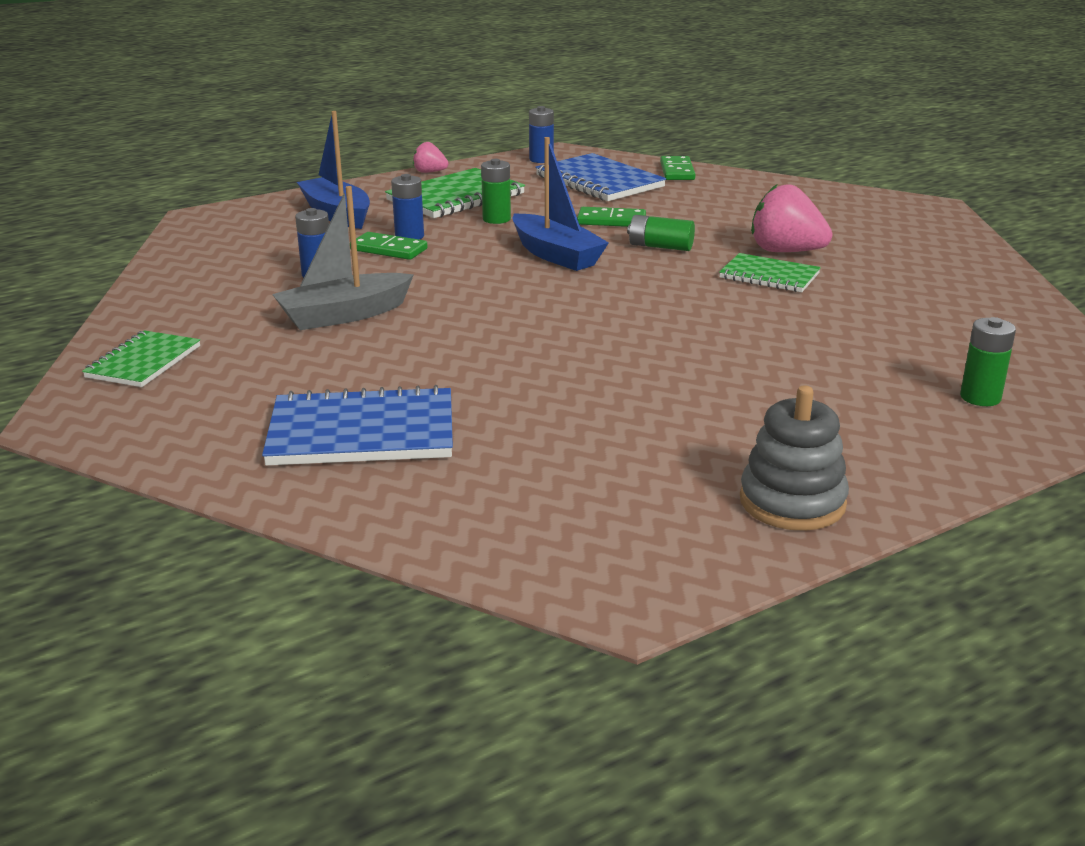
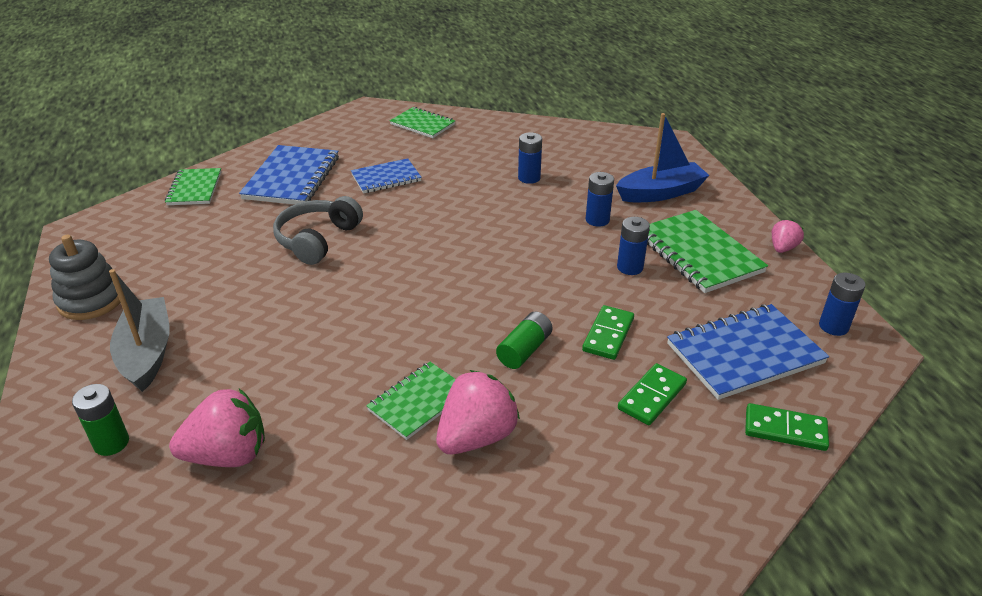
camera: 105 degrees right, 10 degrees up
(342, 359) = (386, 178): none -> blue notebook
(344, 315) = (452, 183): grey boat -> grey boat (147, 353)
(388, 249) = (569, 208): green domino -> green domino (651, 396)
(430, 517) = (194, 188): none -> green notebook
(496, 219) = (630, 267): green battery -> blue battery
(534, 374) = (317, 239): none -> grey headphones
(556, 255) = (526, 285): blue boat -> none
(921, 338) = (228, 455): none -> pink strawberry

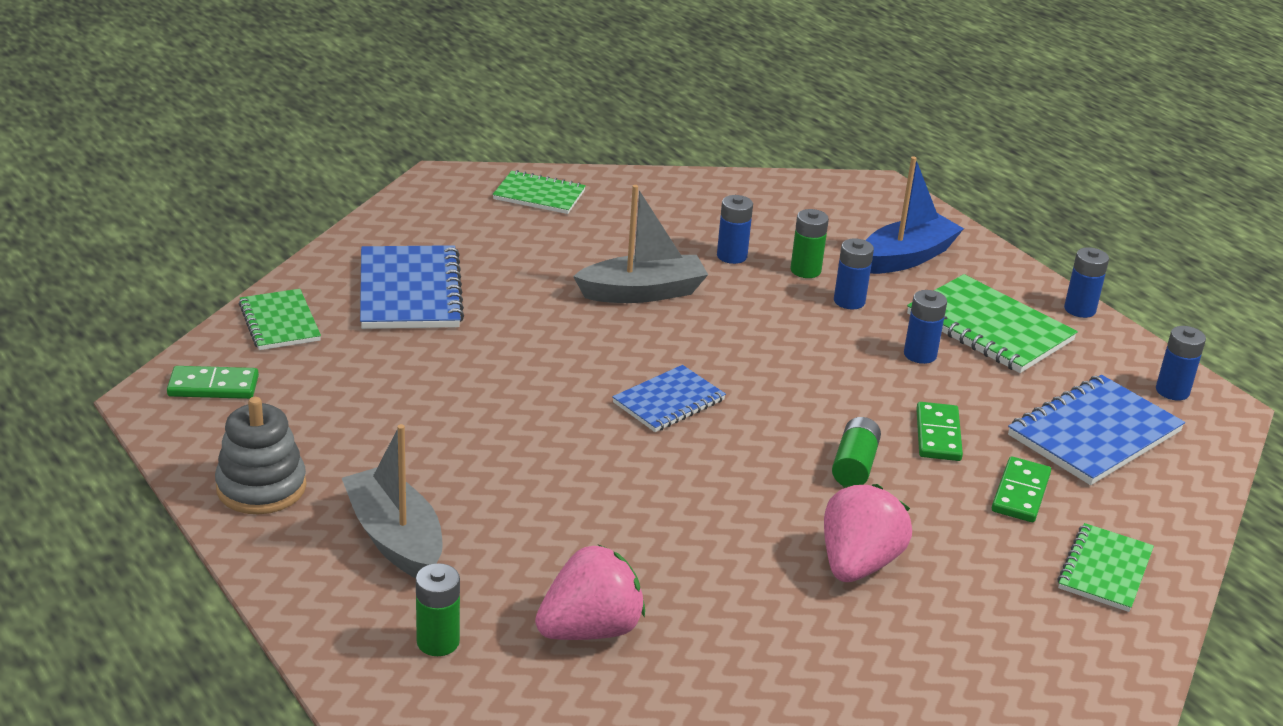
camera: 20 degrees left, 5 degrees down
(317, 239) = (509, 370): grey headphones -> none
(386, 178) = (542, 277): blue notebook -> blue notebook (669, 401)
(418, 402) = (770, 539): green notebook -> green notebook (1104, 570)
(448, 196) = (642, 292): none -> grey boat
(577, 194) = (805, 270): none -> green battery
(782, 248) = (1079, 309): pink strawberry -> blue battery
(785, 430) = (1170, 504): green domino -> green domino (213, 386)

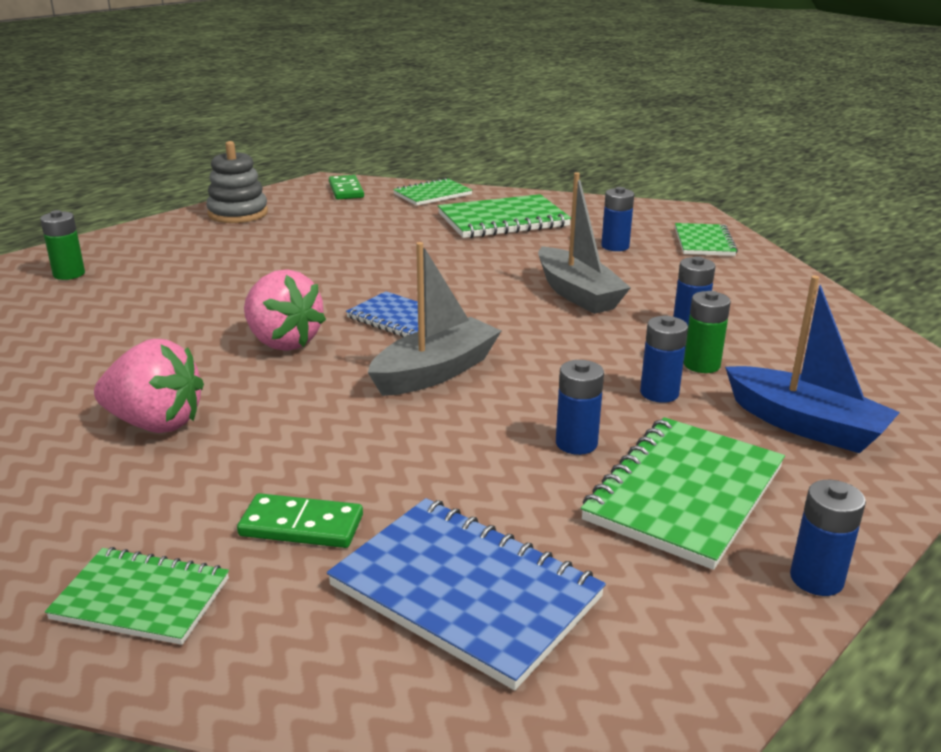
camera: 80 degrees right, 5 degrees down
(395, 538) = (186, 251): grey boat -> grey boat (435, 372)
(410, 291) = (503, 220): blue notebook -> green notebook
(590, 630) = (73, 317): pink strawberry -> pink strawberry (283, 342)
(854, 465) = (326, 413): green battery -> none
(938, 435) = (406, 462): green domino -> none
(1172, 391) = (639, 687): blue battery -> blue battery (615, 246)

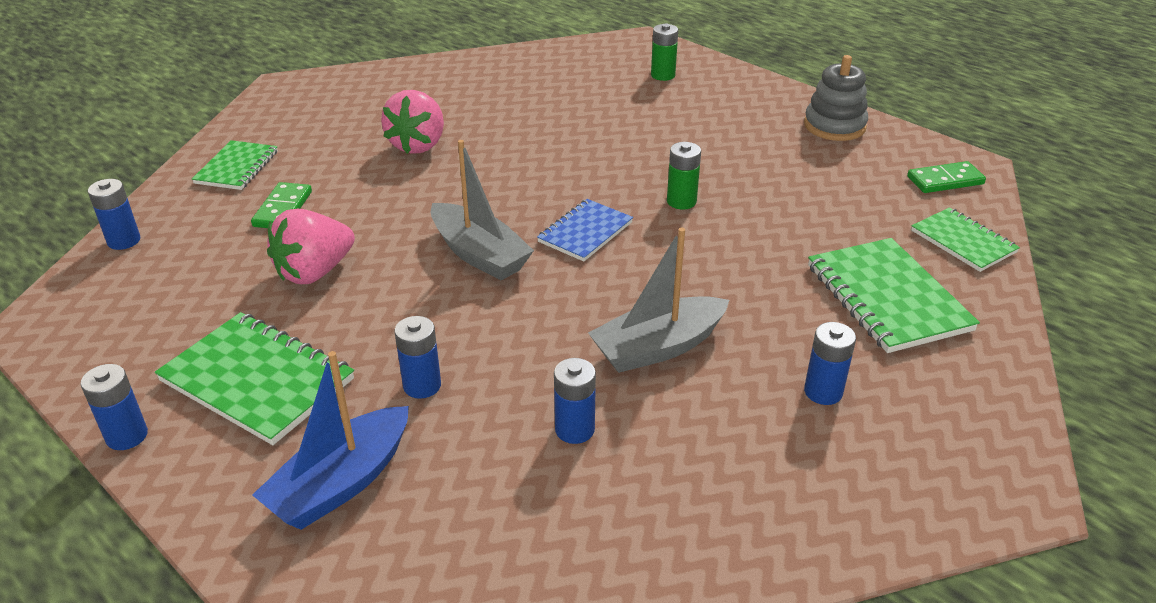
camera: 90 degrees right, 10 degrees up
(283, 342) = (539, 178): pink strawberry -> pink strawberry (315, 272)
(465, 592) = (192, 272): blue notebook -> none
(576, 443) = (347, 327): blue battery -> blue battery (124, 241)
(701, 365) = (478, 425): green battery -> green battery (681, 201)
(704, 242) = (871, 490): green notebook -> none

